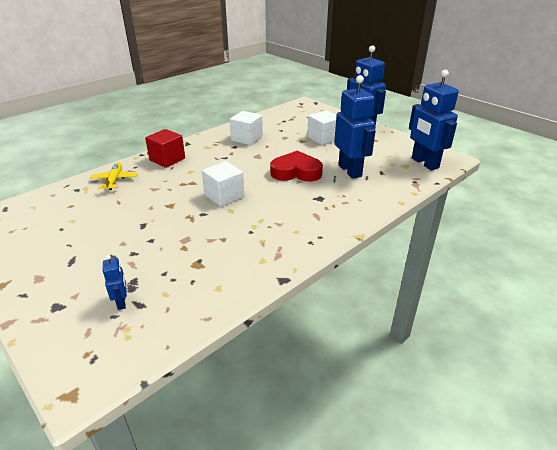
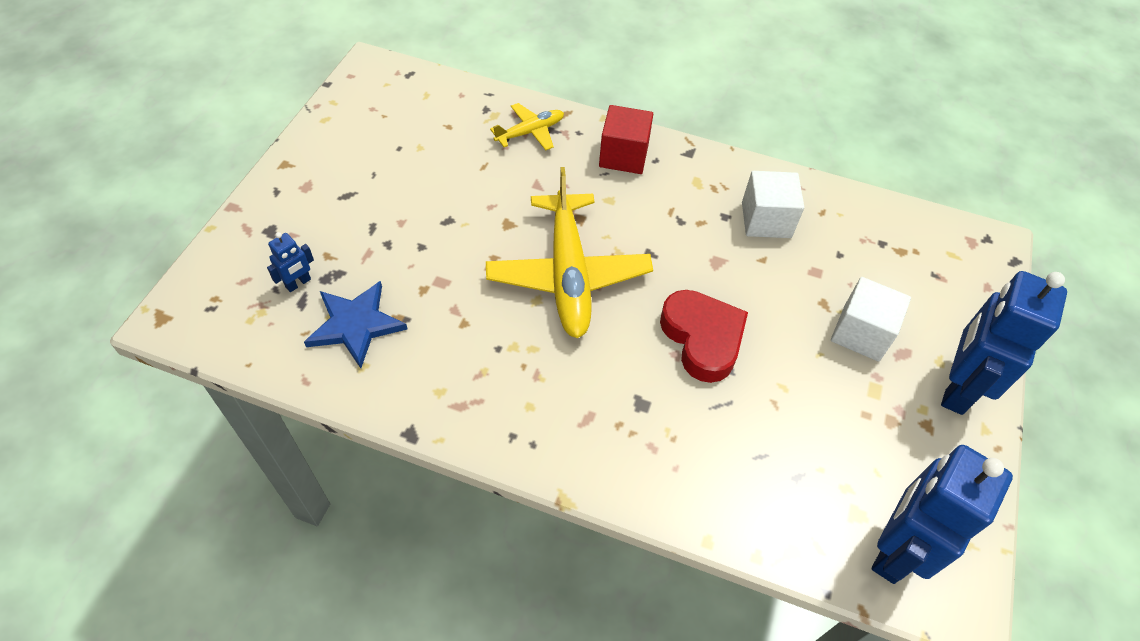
camera: 60 degrees right, 20 degrees up
(183, 283) = (355, 325): none -> blue star
(224, 196) = (568, 274): white cube -> yellow plane
(350, 171) = (766, 421): blue robot -> none

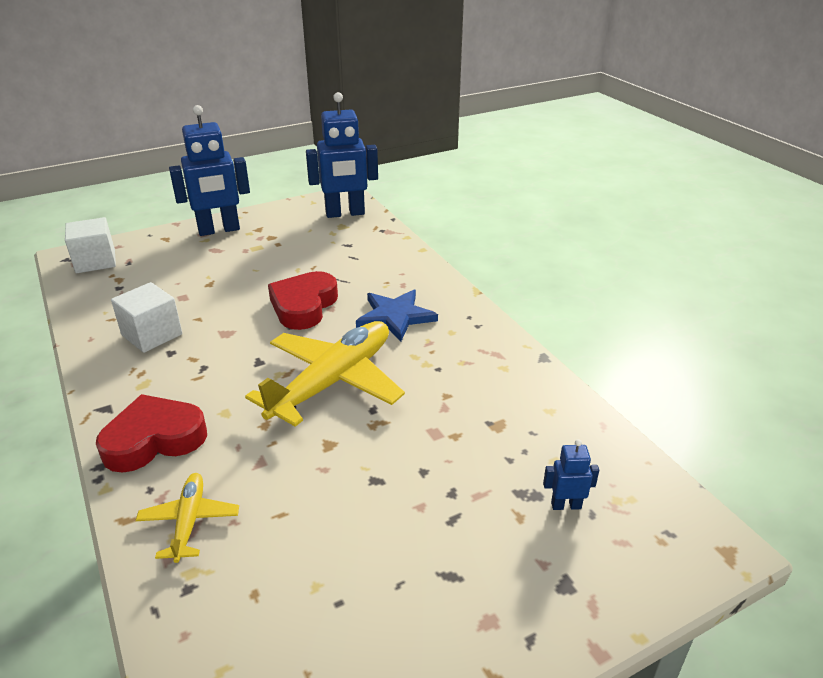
camera: 135 degrees left, 20 degrees down
(355, 325) = (534, 440): blue star -> blue star (395, 316)
(530, 132) = (189, 521): yellow plane -> yellow plane turned 75 degrees clockwise
(623, 156) = (154, 439): red cube -> red heart
(861, 333) = (218, 265): white cube -> white cube (95, 261)

